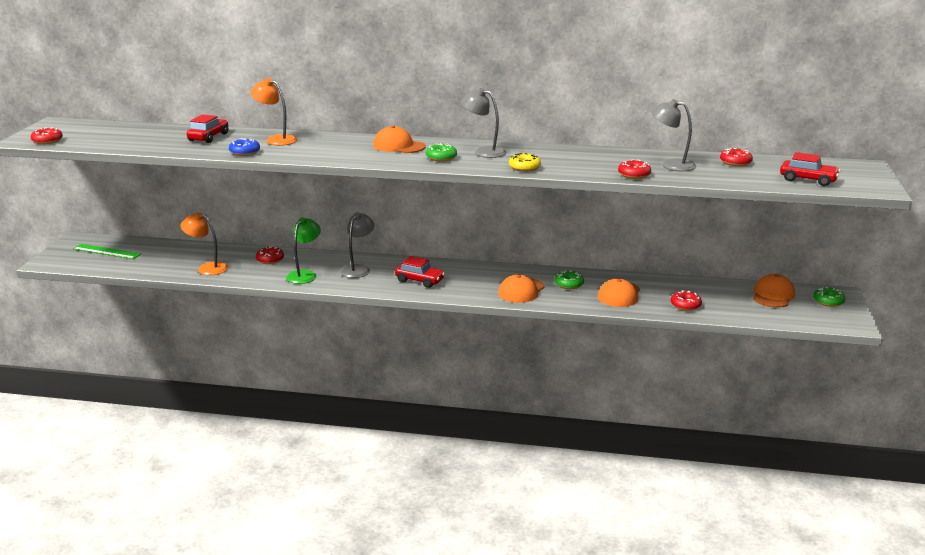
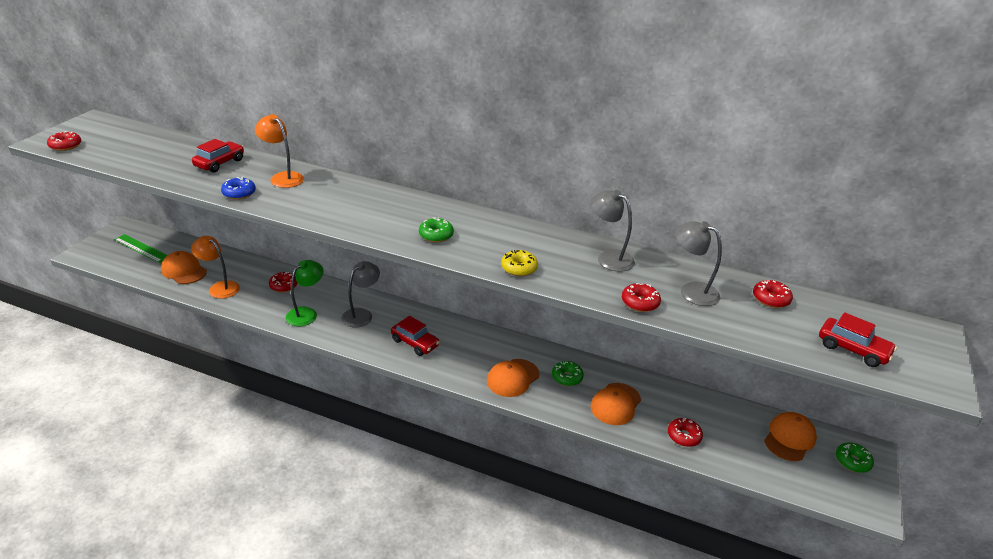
camera: 10 degrees right, 10 degrees up
(399, 146) = (401, 207): orange cap -> orange cap (184, 271)
(483, 151) = (487, 231): grey lamp -> grey lamp (608, 257)

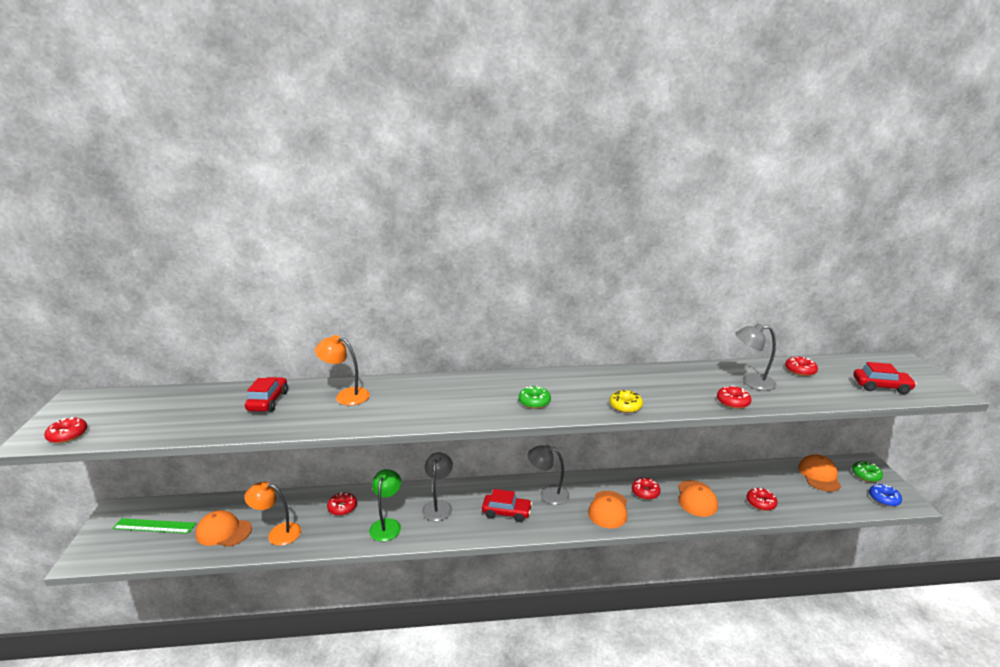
camera: 25 degrees left, 10 degrees down
(239, 193) = (320, 423): blue donut -> blue donut (884, 499)
(567, 377) = (645, 492): green donut -> red donut
(608, 257) = (673, 377): grey lamp -> grey lamp (548, 494)

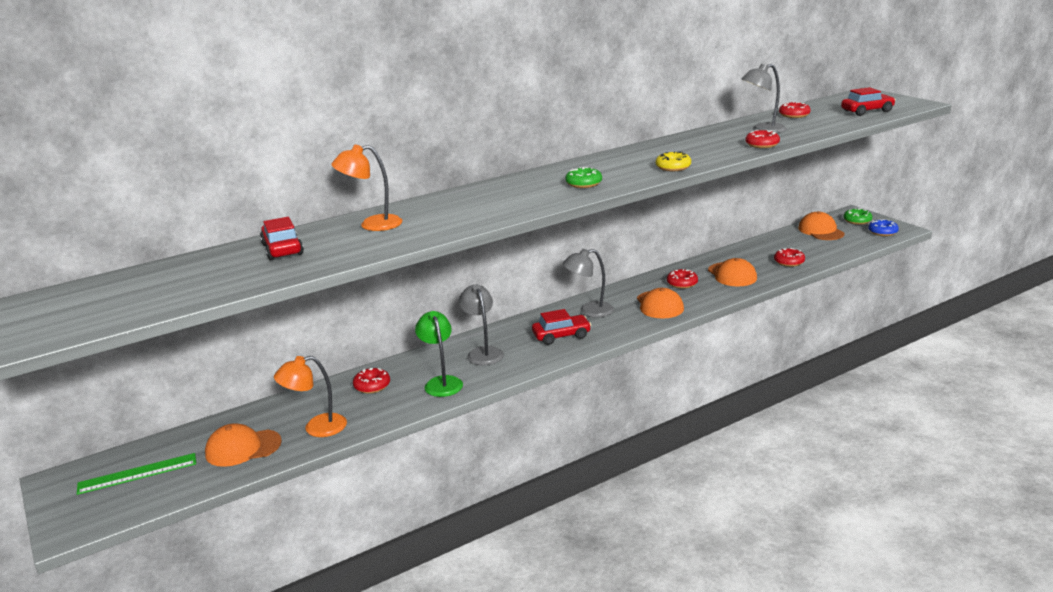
camera: 25 degrees left, 0 degrees up
(68, 435) = (52, 333): red donut -> none

